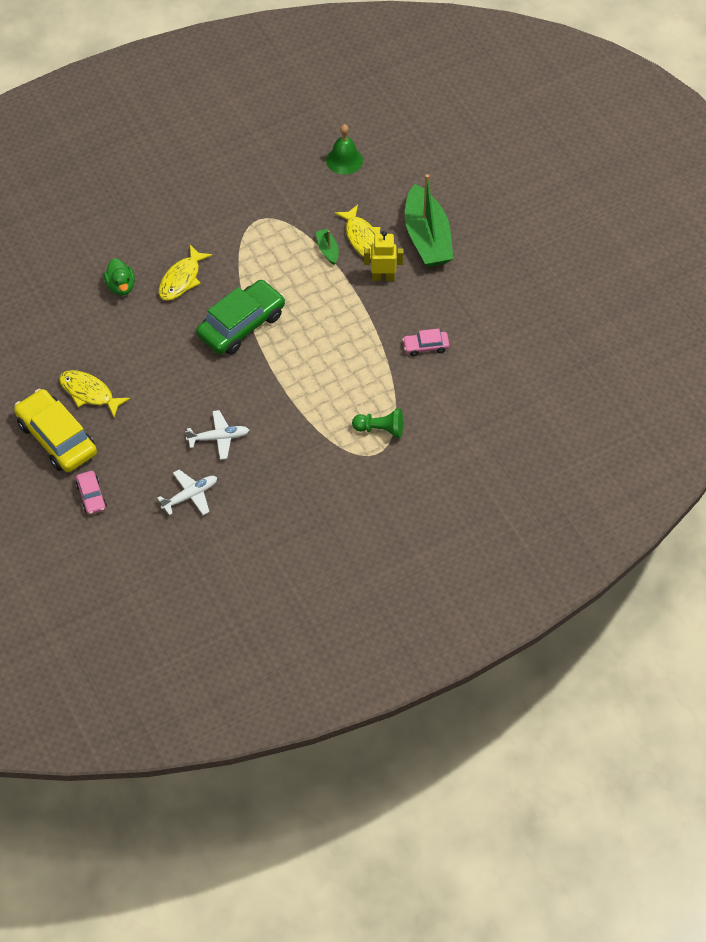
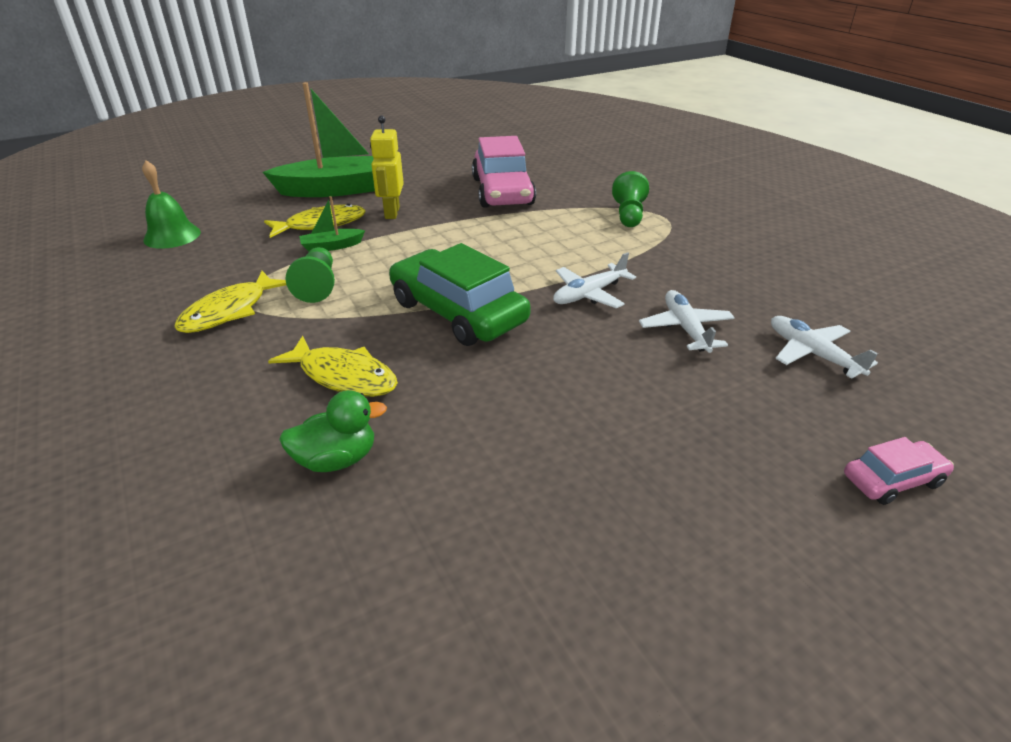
camera: 90 degrees left, 20 degrees down
(57, 438) = (772, 551): yellow car -> none
(89, 393) = (629, 498): yellow fish -> yellow fish (229, 311)
(260, 393) = (589, 294): none -> white plane
(274, 252) = (318, 286): none -> green pawn
(425, 346) = (502, 191): pink car -> pink car, size x2.05

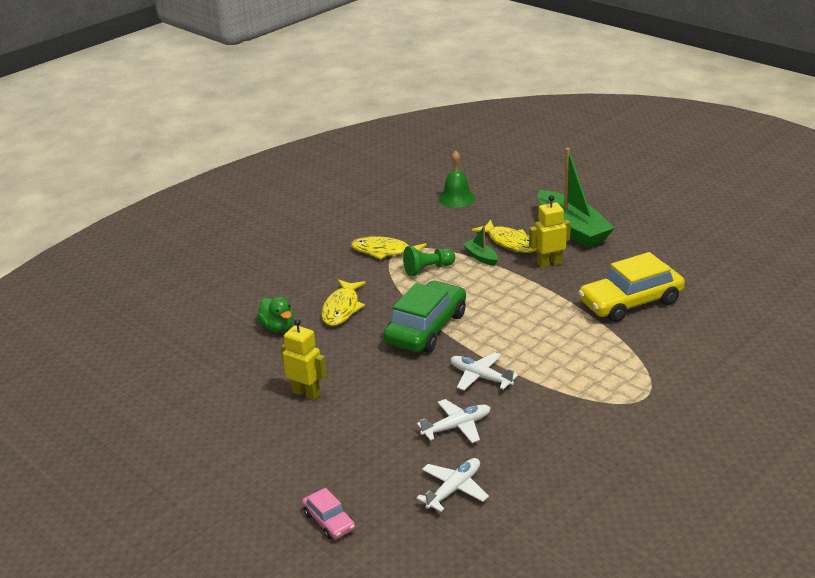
camera: 75 degrees right, 5 degrees down
(502, 191) = (630, 302): pink car -> yellow car
(556, 453) = (306, 393): none -> yellow robot
(629, 215) = (634, 376): green pawn -> none

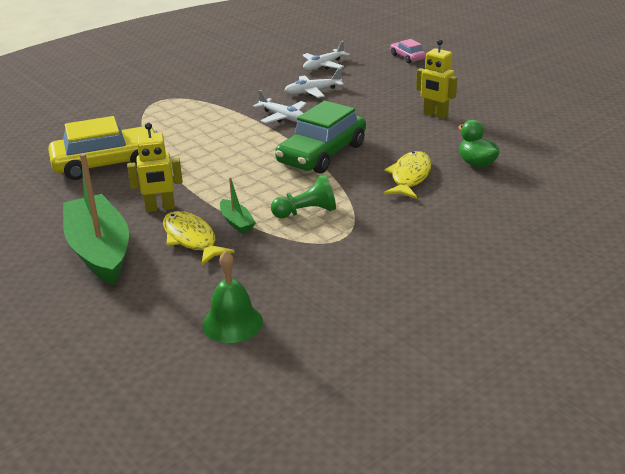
camera: 175 degrees left, 0 degrees up
(384, 251) = (358, 239): yellow fish -> none

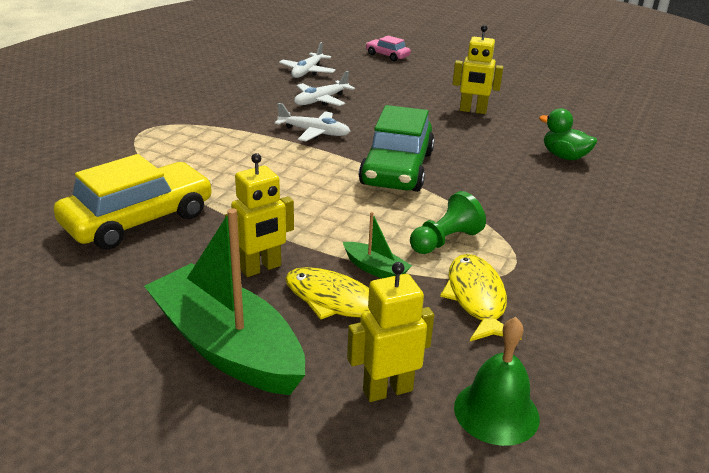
camera: 25 degrees left, 0 degrees up
(175, 295) = (387, 390): none -> yellow robot
(410, 177) = (514, 181): yellow fish -> yellow fish (476, 298)

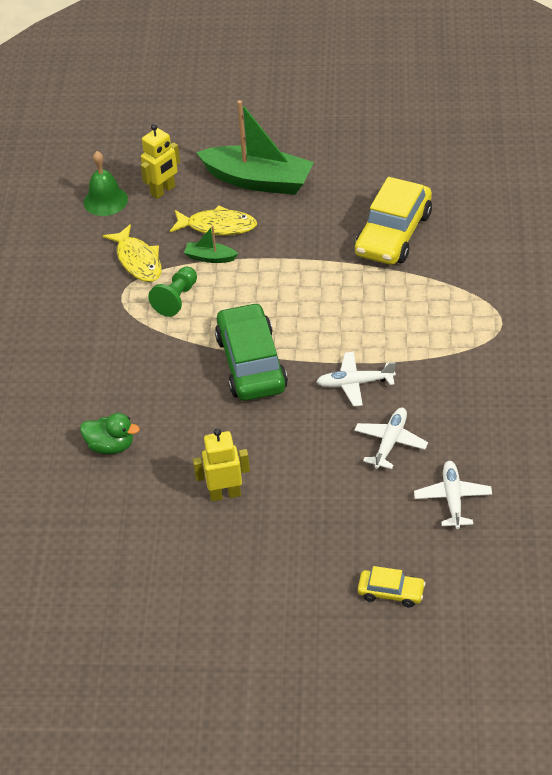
camera: 160 degrees right, 15 degrees up
(261, 268) = (280, 230): yellow robot -> none
(387, 55) = (391, 592): pink car -> yellow car

